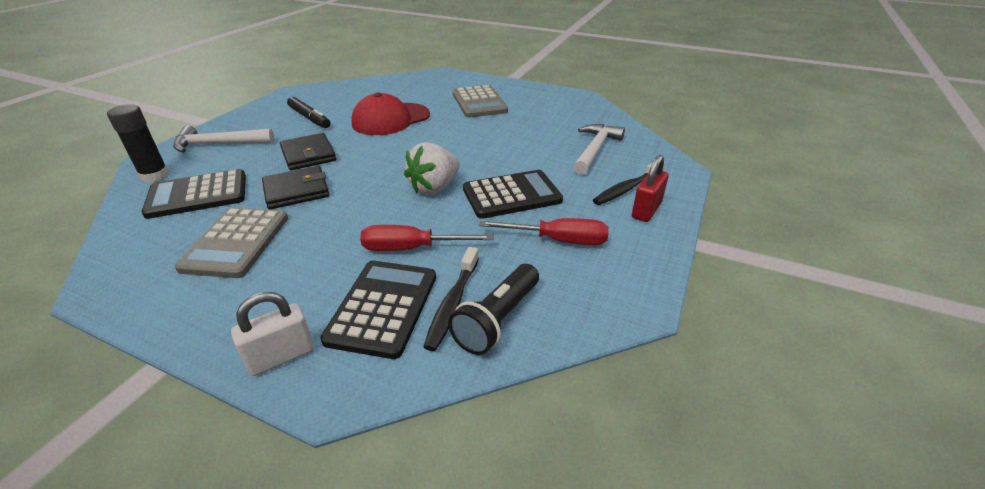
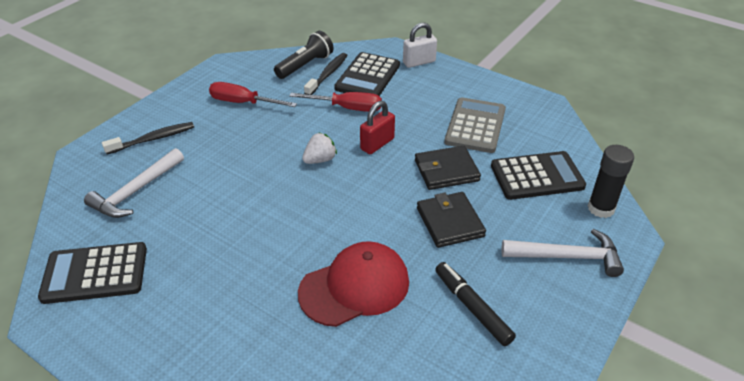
camera: 170 degrees left, 5 degrees up
(434, 187) = (320, 160): white strawberry -> white strawberry, size x0.65
(479, 102) = (214, 319): grey calculator -> none
(511, 195) = (255, 144): black calculator -> black calculator (95, 273)
(646, 210) = (159, 118): red padlock -> red padlock (377, 144)

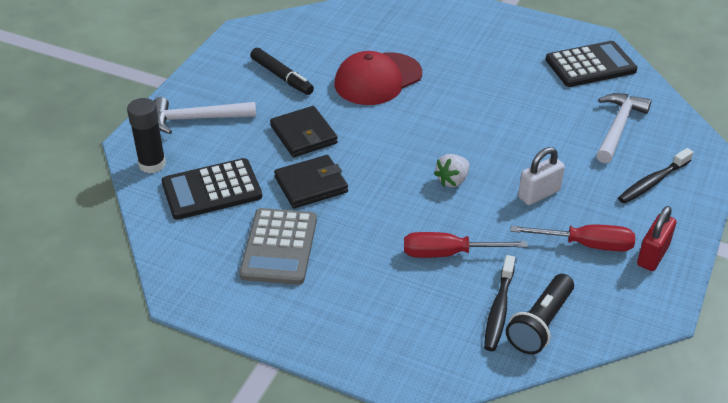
camera: 170 degrees right, 0 degrees up
(367, 77) = (439, 313): black calculator -> none
(377, 144) = (395, 207): red padlock -> red padlock (653, 255)
(419, 62) = (368, 355): white padlock -> white padlock (539, 194)

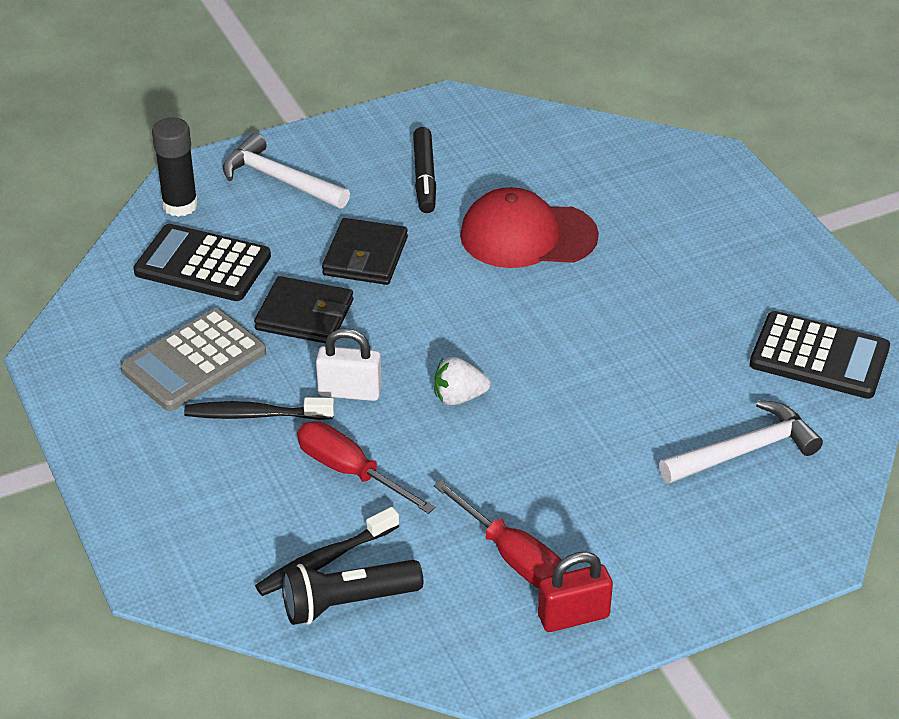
camera: 40 degrees right, 0 degrees up
(539, 194) = (536, 469): white padlock -> white padlock (350, 391)
(652, 182) = (694, 538): black toothbrush -> black toothbrush (255, 415)

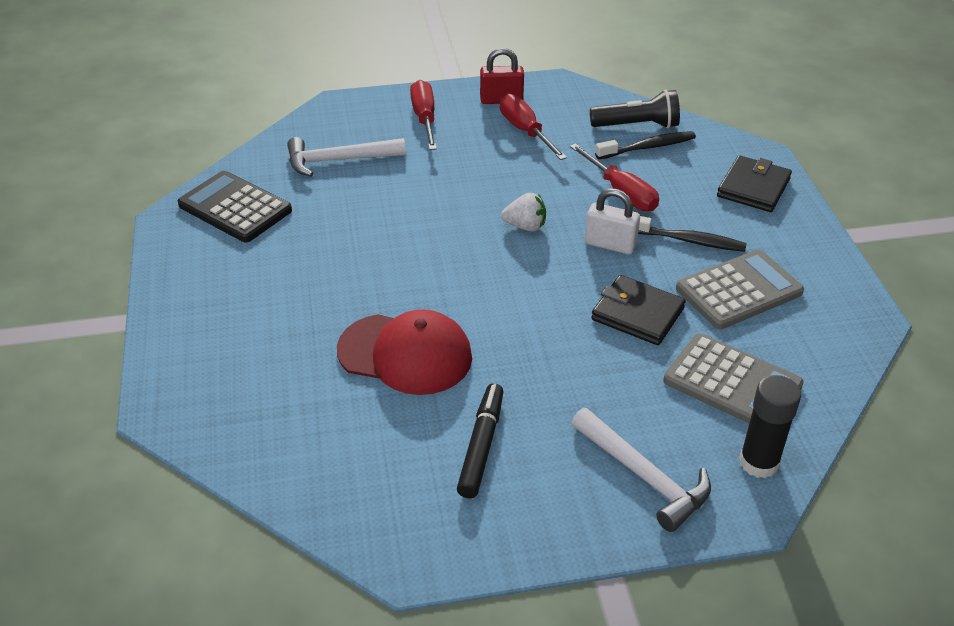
camera: 165 degrees left, 0 degrees up
(202, 264) = (732, 383): black calculator -> grey calculator
(365, 256) = (569, 362): black wallet -> black wallet (753, 187)
(671, 552) = (424, 118): none -> red screwdriver

